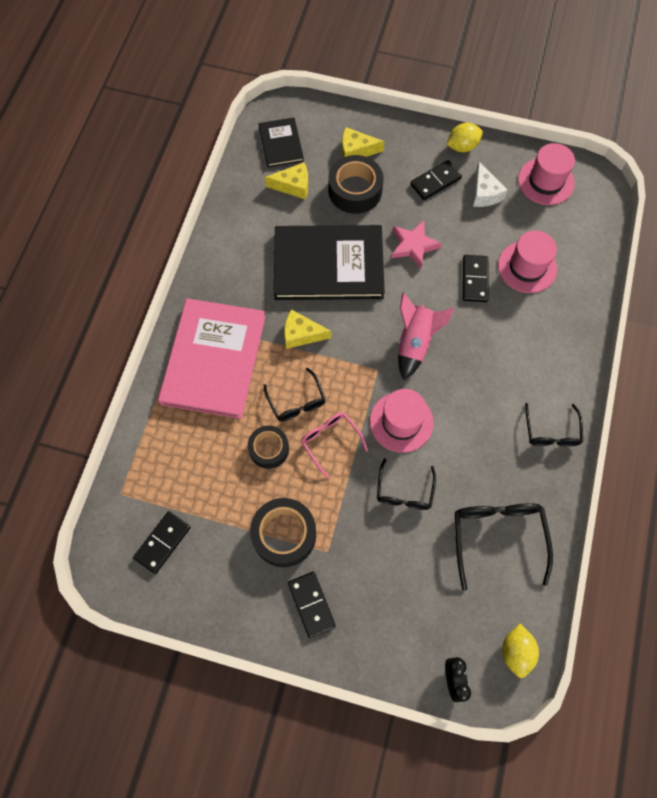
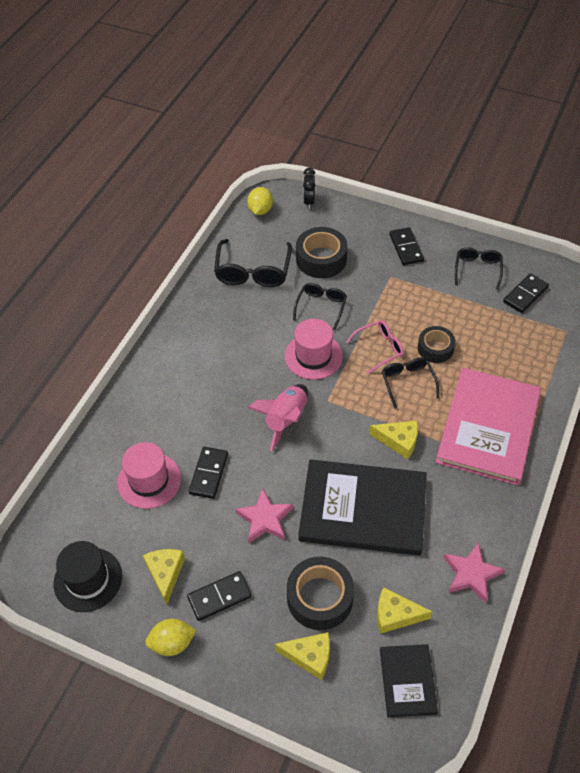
camera: 170 degrees left, 15 degrees down
(232, 223) = (471, 574): none -> pink star
(284, 534) = (424, 290): black tape -> black tape (321, 259)
(330, 441) = (379, 348): pink glasses -> pink glasses turned 90 degrees counterclockwise
(484, 193) = (165, 573): white cheese -> yellow cheese
(546, 181) = (88, 579): pink hat -> black hat
(551, 432) = (183, 334): black glasses -> black glasses (477, 269)

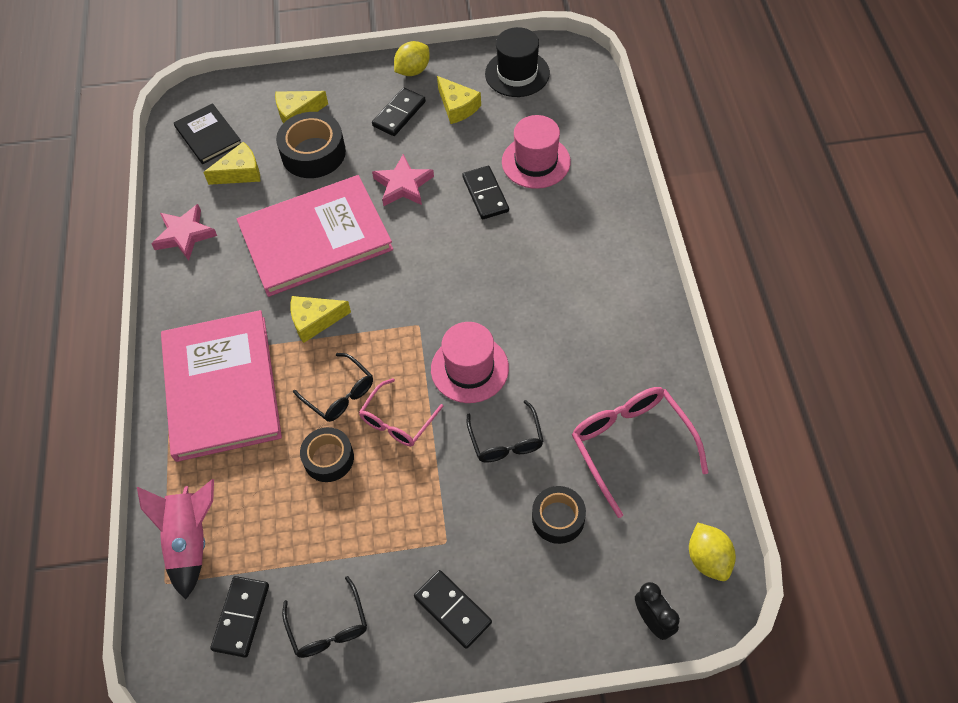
camera: 150 degrees right, 5 degrees up
(253, 271) = (631, 445): black glasses -> pink glasses
(286, 420) = (449, 281): pink rocket -> pink rocket (190, 541)
(321, 259) = (558, 518): black tape -> black tape, size x0.65
(363, 509) = (315, 238): black book -> pink book

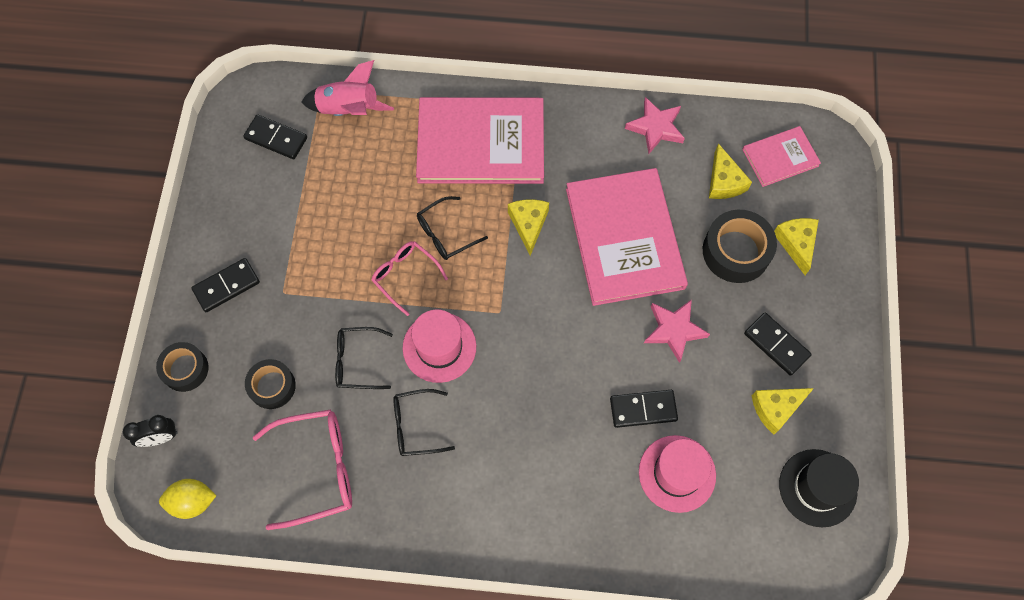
camera: 100 degrees right, 10 degrees up
(208, 135) = (780, 157): black book -> pink book
(328, 458) = (387, 216): black tape -> black tape (185, 369)
(328, 627) = (246, 196): black glasses -> black glasses (416, 426)
(413, 70) = (841, 372): yellow lemon -> none

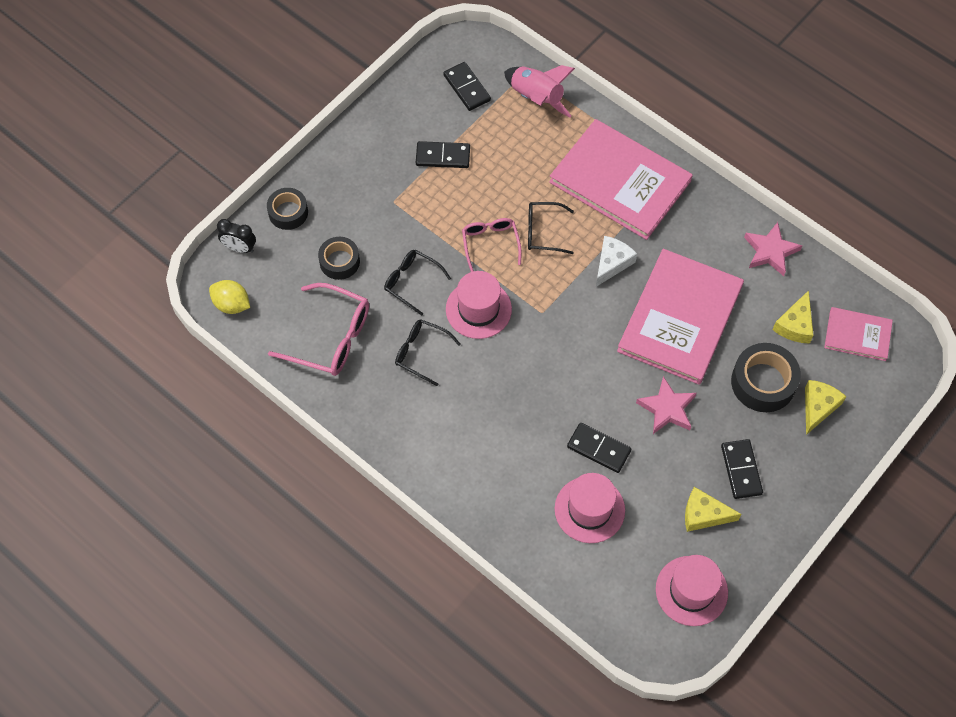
camera: 35 degrees right, 5 degrees down
(226, 286) = (356, 173): black domino -> black domino (443, 156)
(528, 224) = (612, 263): yellow cheese -> white cheese
(817, 488) = (691, 591): black hat -> pink hat

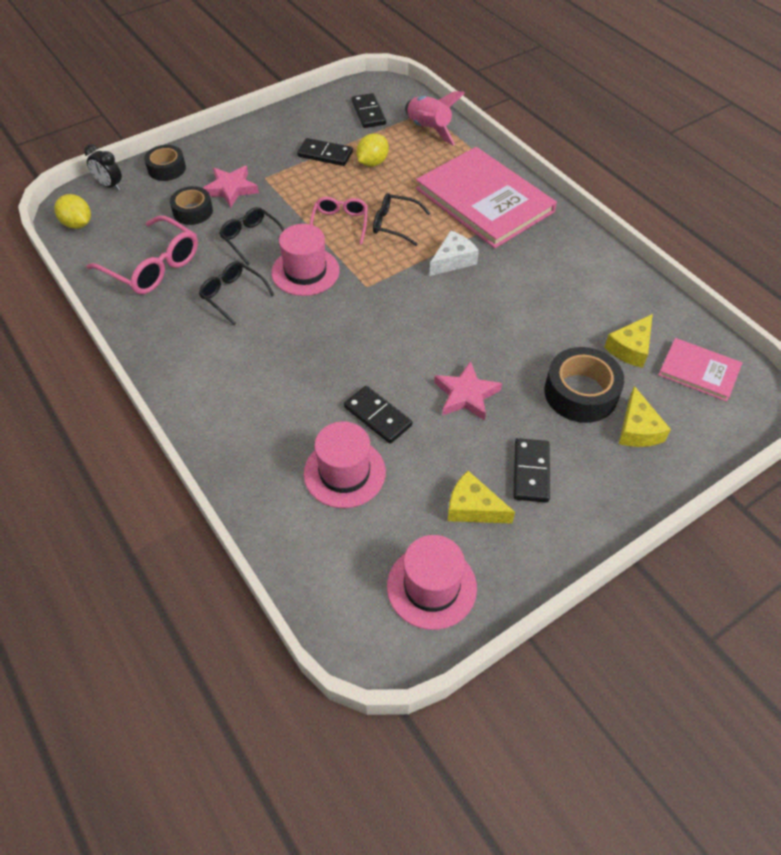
camera: 15 degrees right, 10 degrees down
(494, 157) = (372, 163): none -> yellow lemon
(680, 318) = (507, 318): pink book -> none
(770, 251) = (620, 281): pink star -> pink star (231, 189)
(818, 407) = (637, 429): yellow cheese -> yellow cheese turned 135 degrees clockwise

